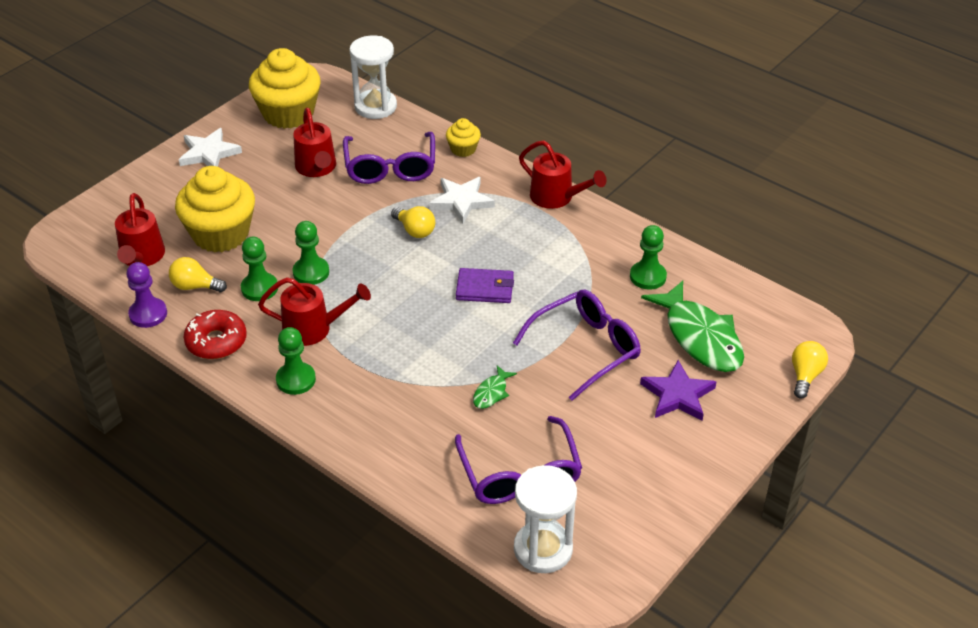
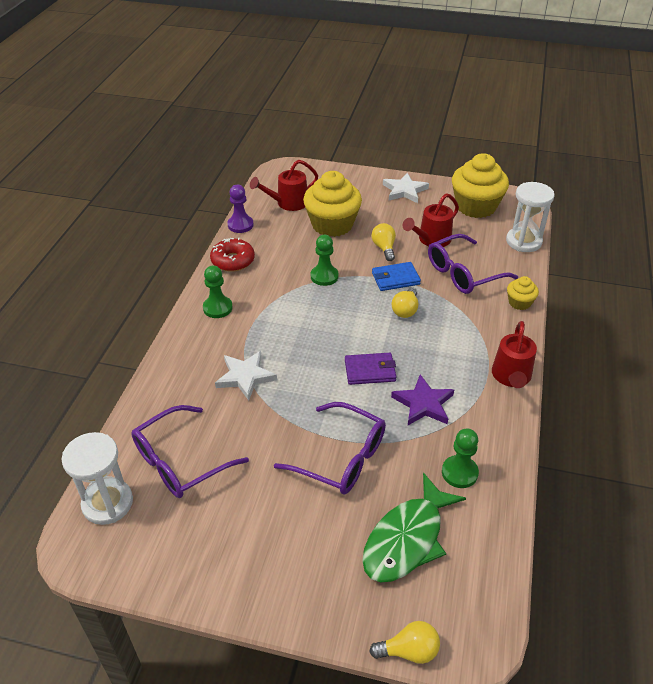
camera: 65 degrees right, 0 degrees up
(195, 286) = (277, 233): yellow light bulb -> yellow light bulb (384, 248)
(259, 288) = (293, 260): green pawn -> none
(314, 329) = (270, 298): red watering can -> none
(359, 219) = (395, 278): none -> blue wallet
(461, 201) = (458, 323): white star -> white star (245, 377)
(485, 288) = (370, 371): purple wallet -> purple wallet turned 75 degrees counterclockwise
(491, 393) = (258, 414): green fish -> none
(677, 395) = (322, 544): purple star -> purple star (423, 403)

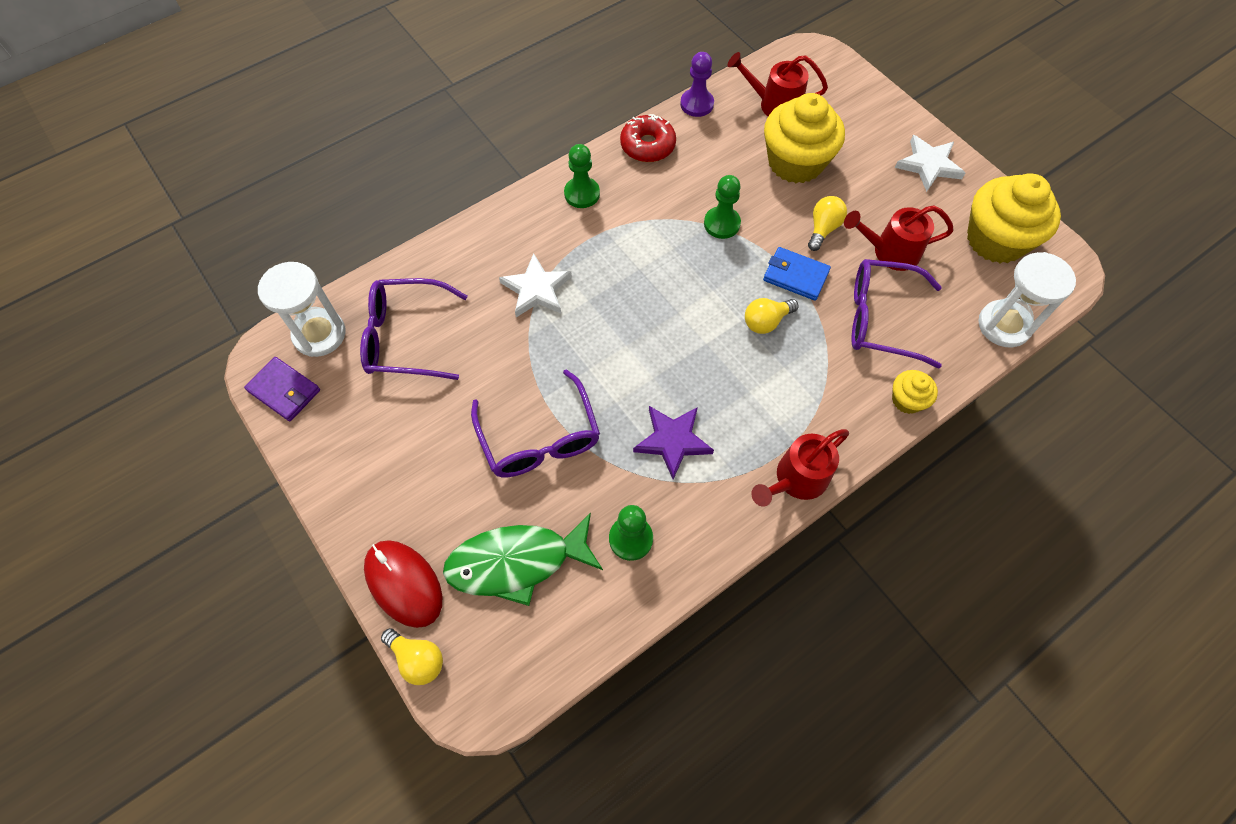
camera: 40 degrees right, 20 degrees up
(347, 612) = (404, 584): none -> red mouse
(370, 371) = (657, 366): purple wallet -> purple wallet (284, 391)

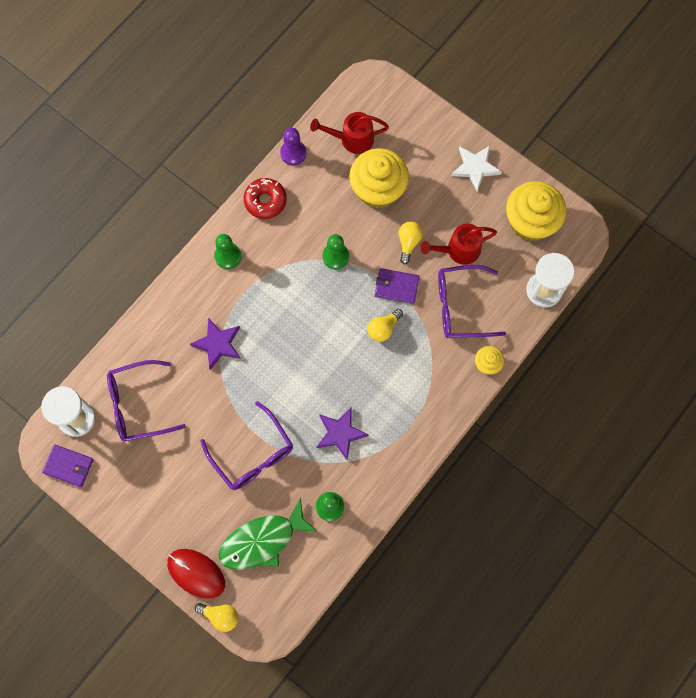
camera: 15 degrees left, 10 degrees up
(536, 289) = (218, 344): white star -> purple star
(795, 276) = (396, 287): blue wallet -> purple wallet
(796, 480) = (425, 440): red watering can -> none

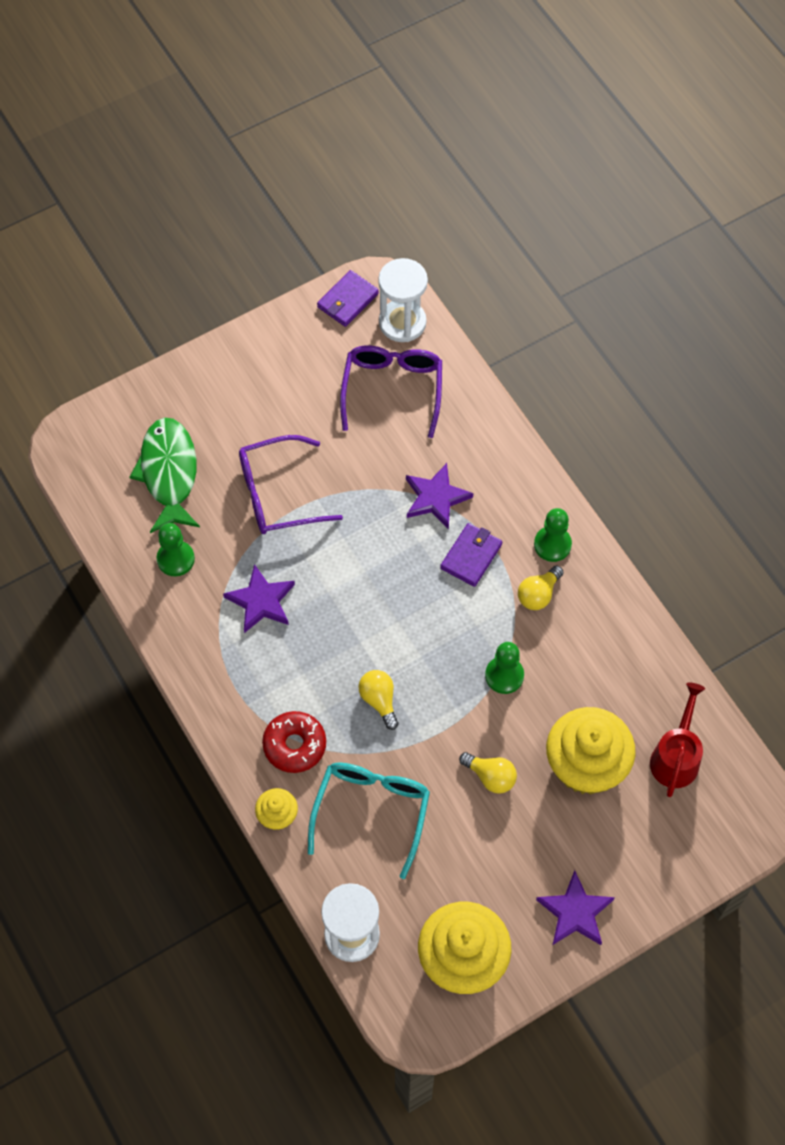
camera: 110 degrees right, 10 degrees down
(196, 573) = (164, 394): red mouse -> none
(220, 616) = (104, 404): yellow light bulb -> yellow light bulb (538, 594)
(265, 201) = (617, 614): red donut -> red donut (294, 745)
(293, 153) = (678, 672): purple pawn -> none
(396, 287) = (432, 738): purple wallet -> purple wallet (471, 556)
(458, 250) = (455, 839): red watering can -> none
(462, 306) = (371, 813): purple glasses -> turquoise glasses
(475, 168) = (575, 912): white star -> purple star

